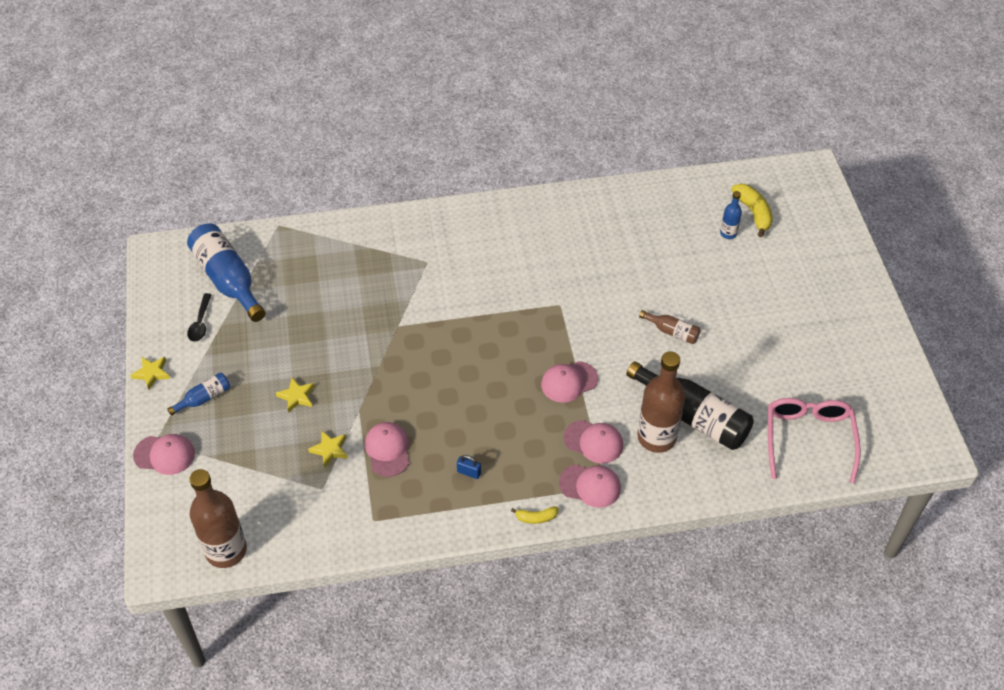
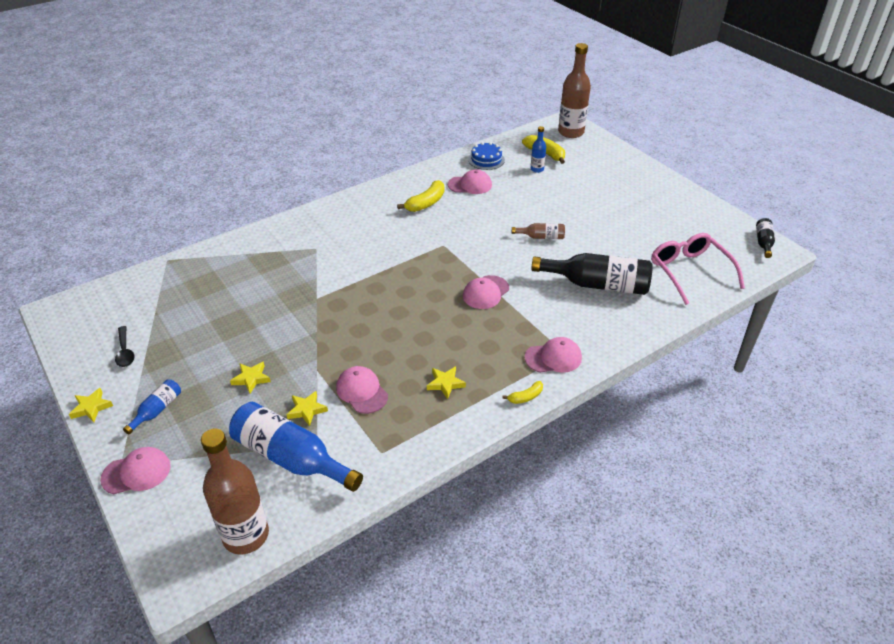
camera: 25 degrees left, 10 degrees down
(228, 279) = (137, 311): blue bottle -> blue bottle (291, 458)
(469, 472) = (445, 383): blue padlock -> yellow star
(573, 240) = (426, 203): none -> yellow banana
(594, 442) = (534, 326): pink cap -> pink cap (470, 185)
(656, 437) = (580, 307): brown bottle -> brown bottle (571, 132)
(677, 199) = (486, 160): none -> blue cake
(926, 432) = (763, 242): none -> black bottle

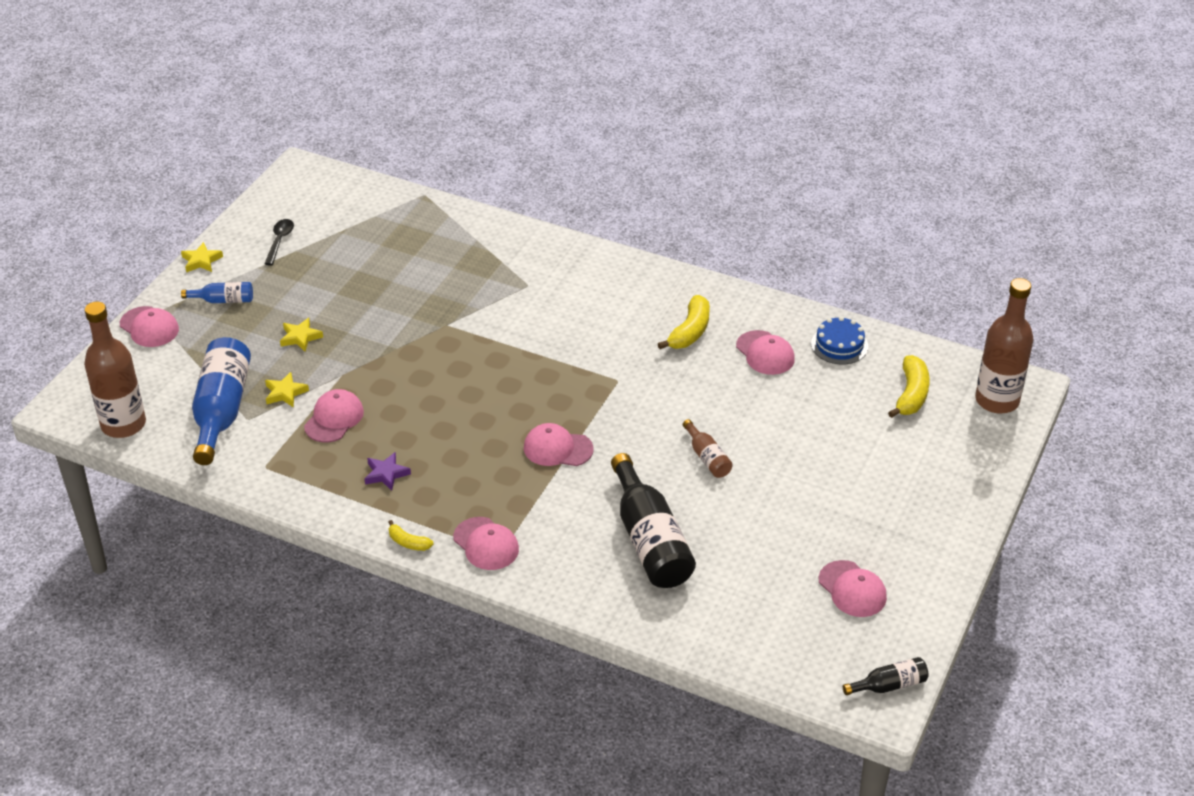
camera: 60 degrees right, 0 degrees up
(125, 351) = (279, 241): black spoon -> black spoon turned 150 degrees clockwise
(426, 203) = (690, 332): yellow banana -> yellow banana turned 75 degrees counterclockwise
(445, 383) = (386, 474): yellow star -> purple star
(537, 169) = (862, 400): blue bottle -> none
(683, 227) = (852, 589): none -> pink cap
(690, 272) = (750, 622): pink glasses -> none

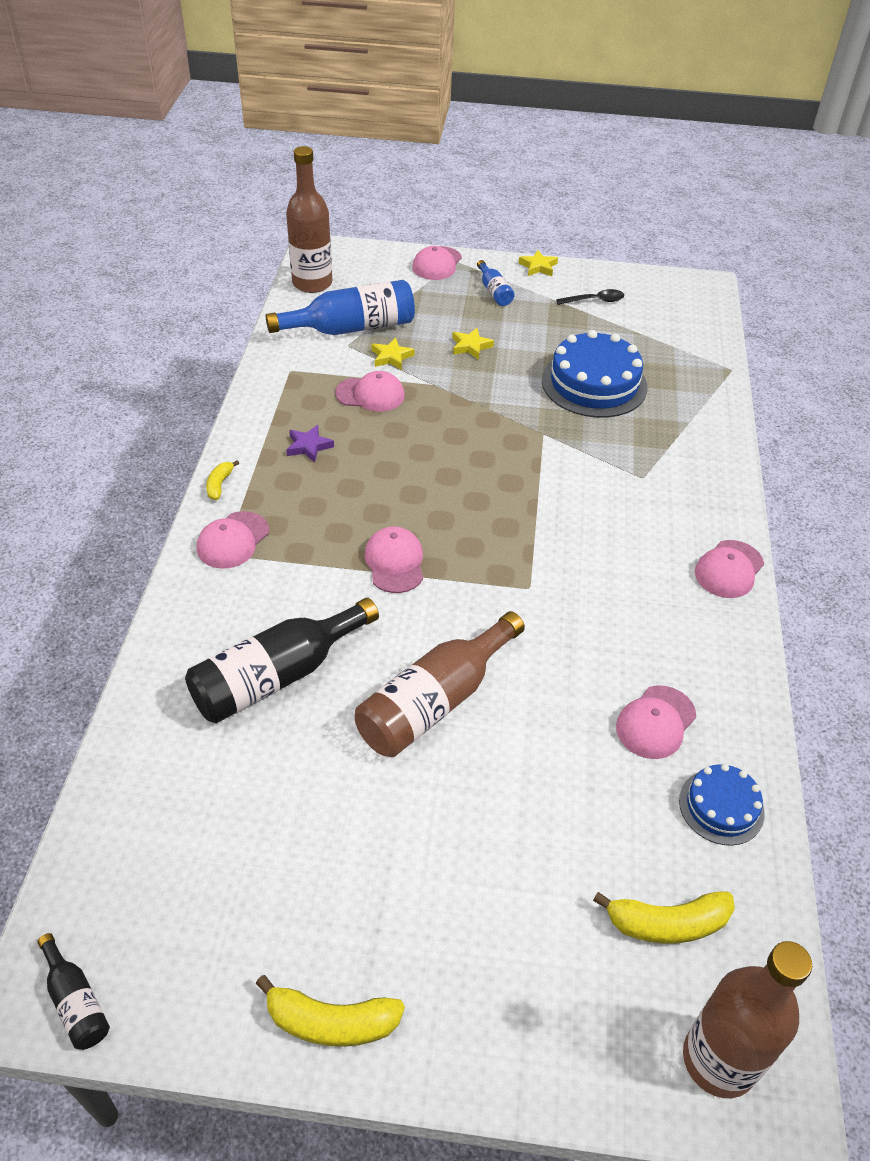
camera: 70 degrees right, 5 degrees up
(398, 277) = (594, 383): none -> blue cake
(690, 332) = (650, 635): yellow banana -> yellow banana (331, 1022)
(707, 458) = (434, 702): brown bottle -> brown bottle, size x2.06
(852, 589) = (247, 918): pink cap -> pink cap (729, 569)

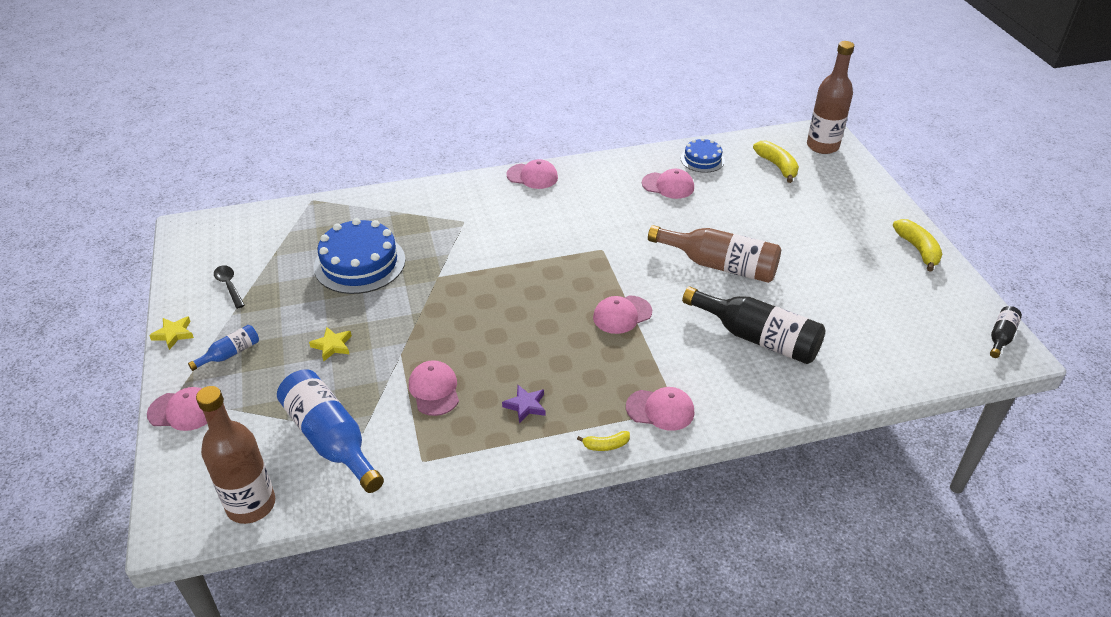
camera: 110 degrees left, 5 degrees down
(391, 357) = (370, 394): yellow star -> none

